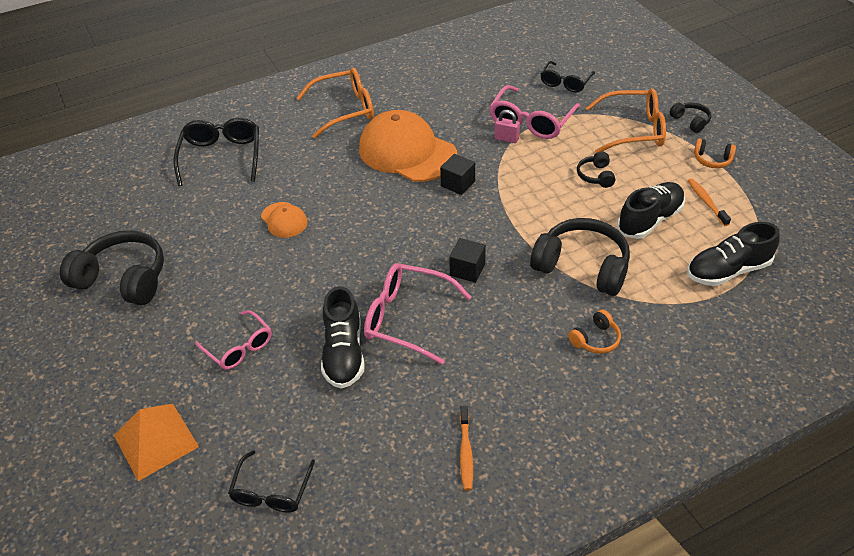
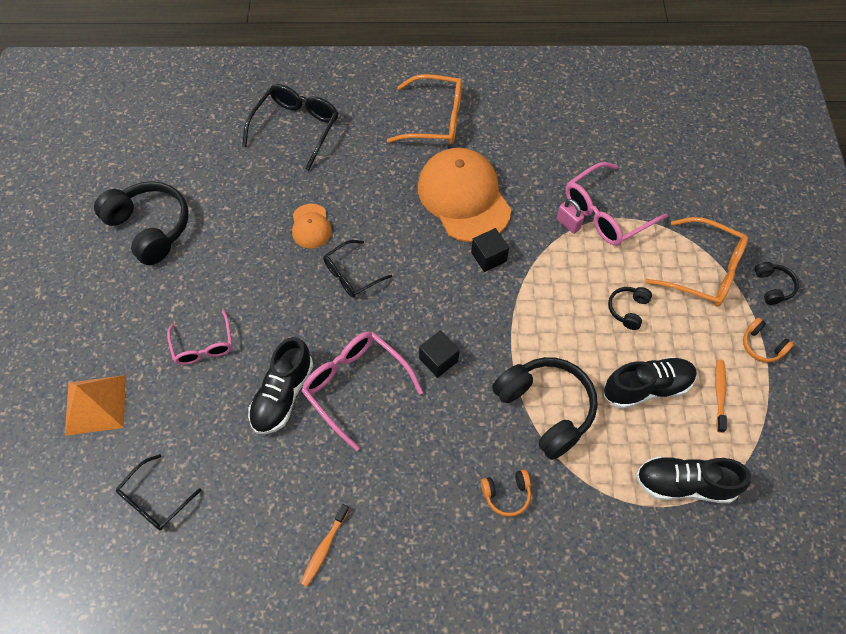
camera: 25 degrees right, 15 degrees up
(565, 83) = (672, 178): black glasses -> black glasses (351, 275)

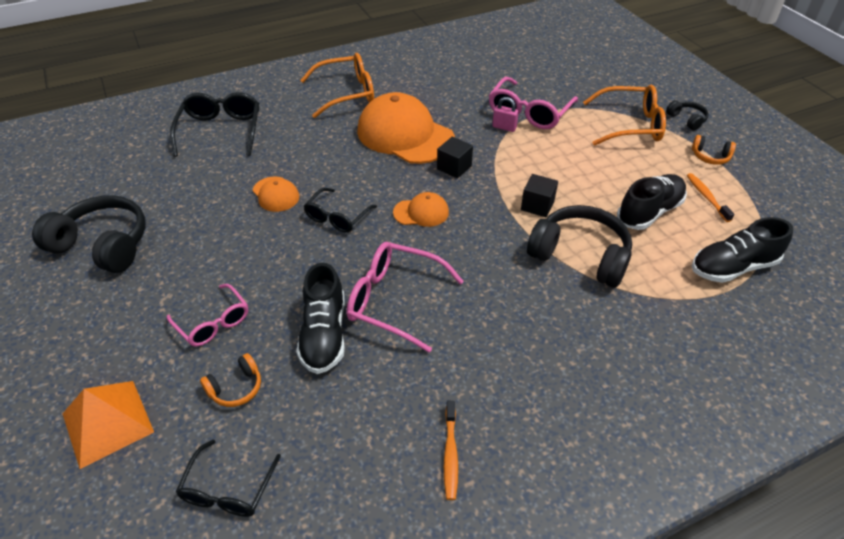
camera: 25 degrees left, 15 degrees down
(428, 299) = (421, 212): none -> orange cap
(438, 360) = (460, 253): black cube -> black cube (537, 205)
(506, 494) = (595, 333): orange headphones -> orange headphones (236, 388)
(628, 310) = (593, 166): black headphones -> none

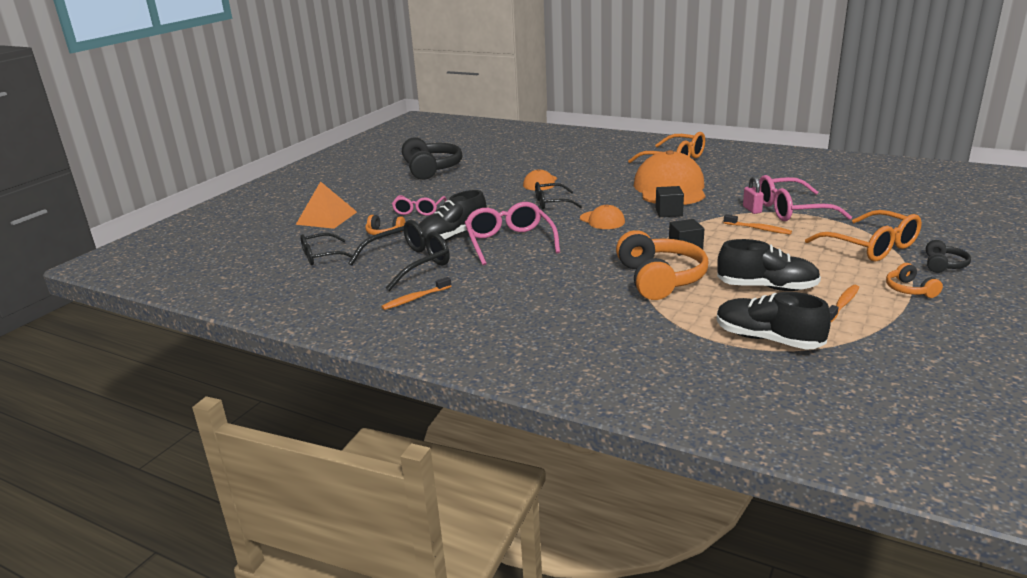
camera: 55 degrees right, 20 degrees down
(221, 131) = (566, 151): black glasses -> black glasses (409, 264)
(543, 148) = (758, 229): none -> orange toothbrush
(580, 256) = (659, 279): black headphones -> orange headphones

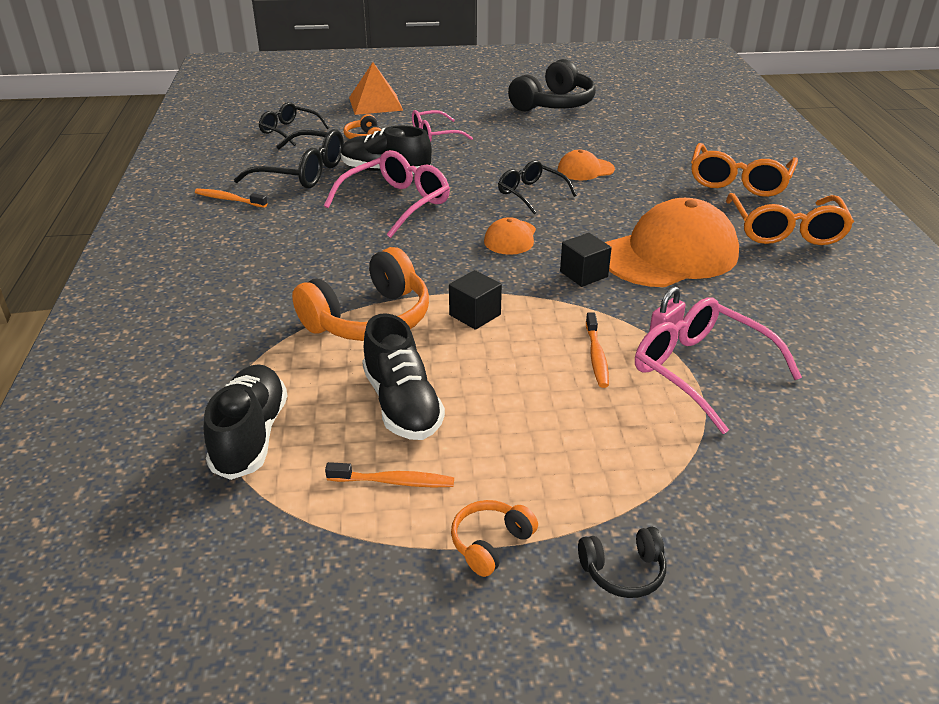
camera: 55 degrees right, 10 degrees up
(871, 247) = (628, 476): orange glasses -> orange glasses (739, 181)

